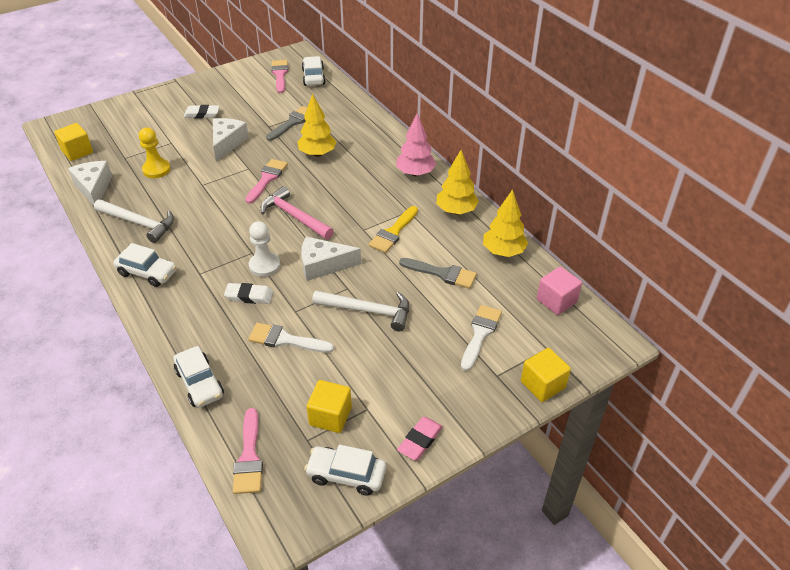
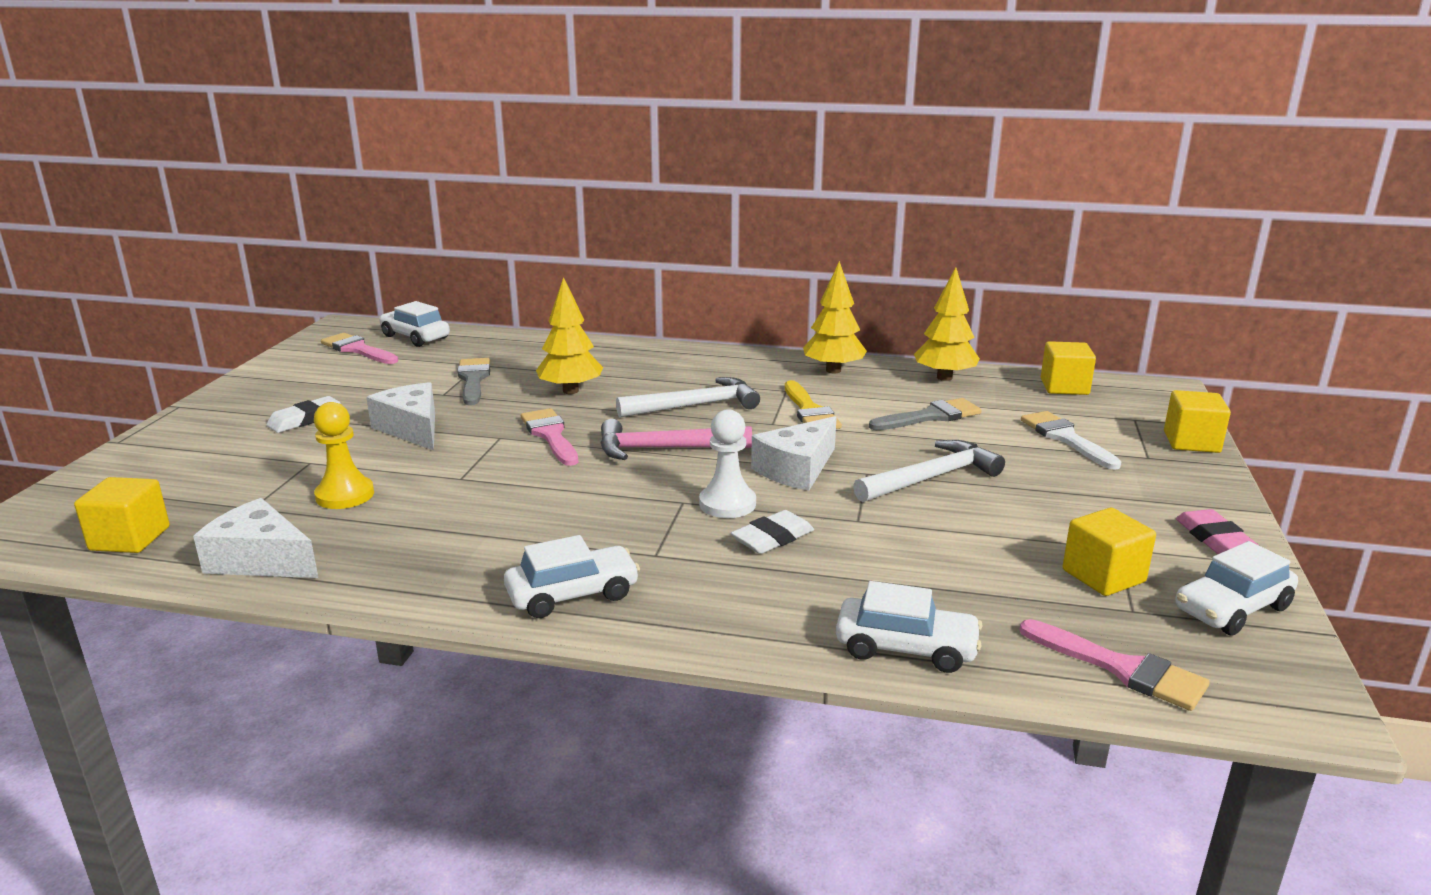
camera: 45 degrees left, 20 degrees down
(139, 223) = (439, 556): white hammer -> white hammer (695, 405)
(285, 340) = (906, 548): white brush -> none
(415, 173) = (726, 362): pink tree -> none
(556, 301) = (1064, 387): pink cube -> yellow cube

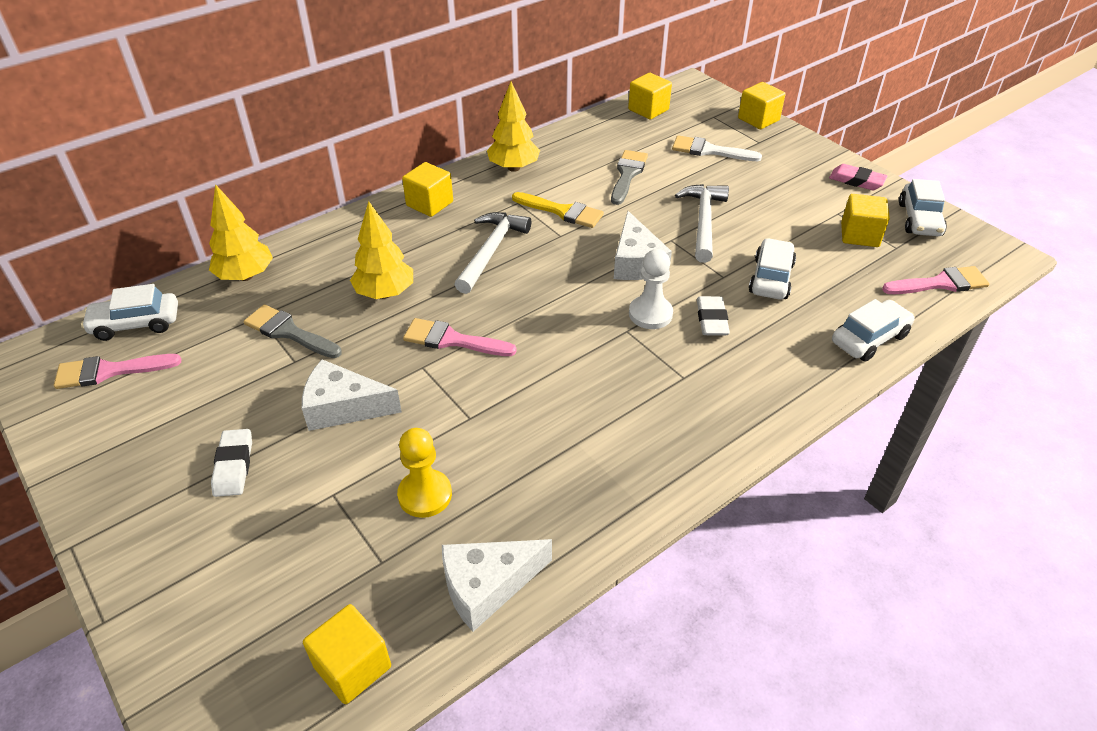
camera: 50 degrees left, 20 degrees up
(573, 594) = (699, 438): white car -> white car (771, 278)
(664, 449) = (542, 299): pink hammer -> none
(716, 362) = (429, 204): none -> yellow cube
(944, 377) = (581, 137): yellow tree -> yellow tree (245, 276)

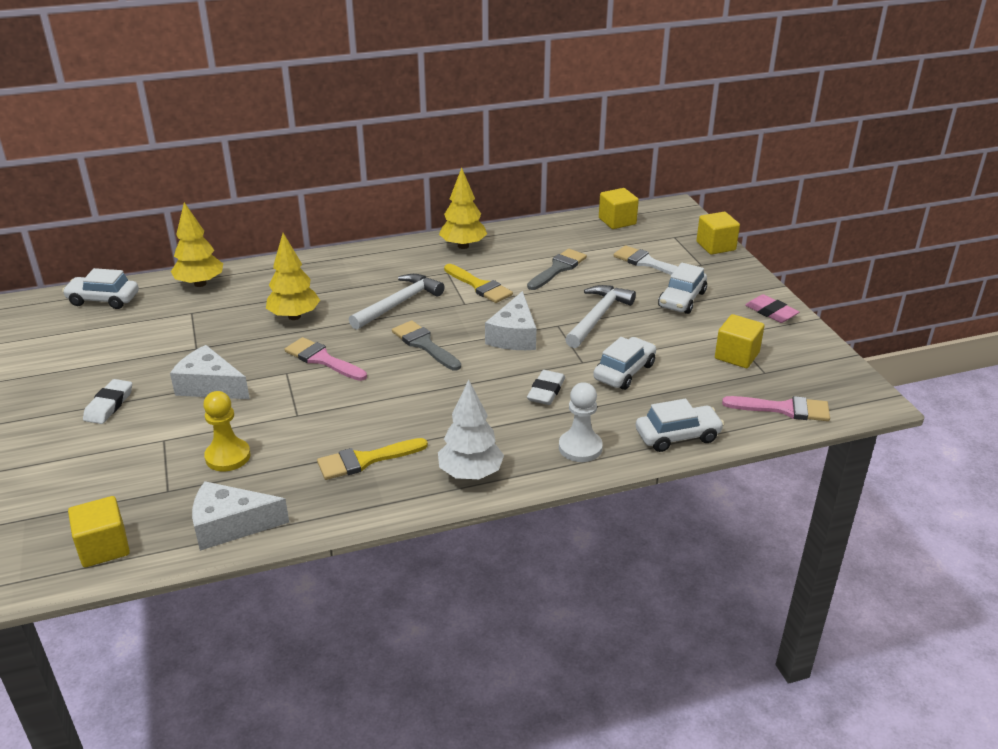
camera: 20 degrees right, 10 degrees down
(109, 371) = (66, 326): pink brush -> none
(289, 332) = (205, 328): grey brush -> grey brush (424, 344)
(429, 204) = (374, 260): yellow cube -> none
(583, 454) = (365, 460): none -> yellow brush
(650, 314) = (496, 376): white pawn -> white pawn (580, 447)
(703, 439) = (470, 474): none -> white tree
(919, 219) = (807, 355): white car -> white car (682, 299)

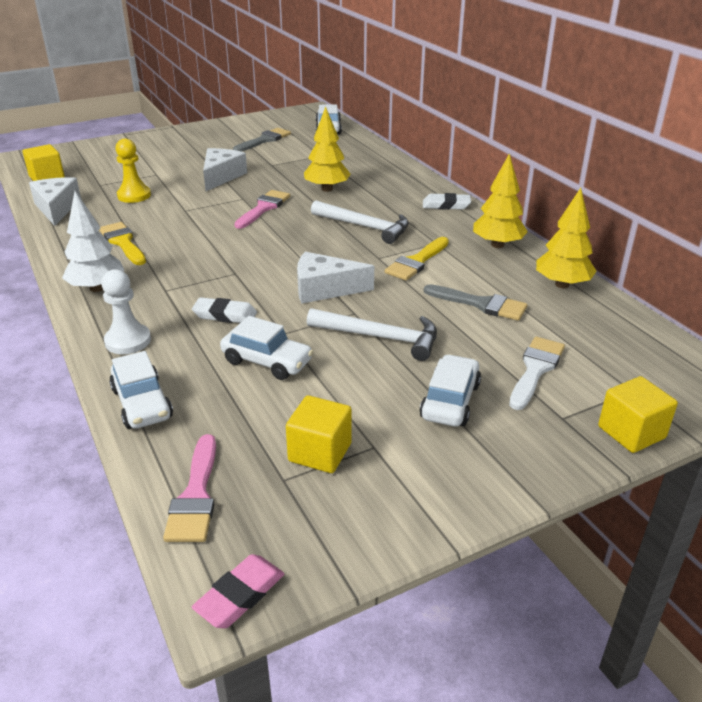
camera: 80 degrees right, 0 degrees up
(109, 405) = (196, 153): white eraser -> white eraser (446, 205)
(200, 284) = (364, 151): yellow tree -> yellow tree (562, 284)
(424, 344) = (296, 246): grey brush -> grey brush (264, 140)
(617, 221) = (639, 339): yellow cube -> none
(682, 299) = (450, 401): white car -> white car turned 90 degrees clockwise
(771, 312) = (451, 490): pink eraser -> pink eraser (240, 595)

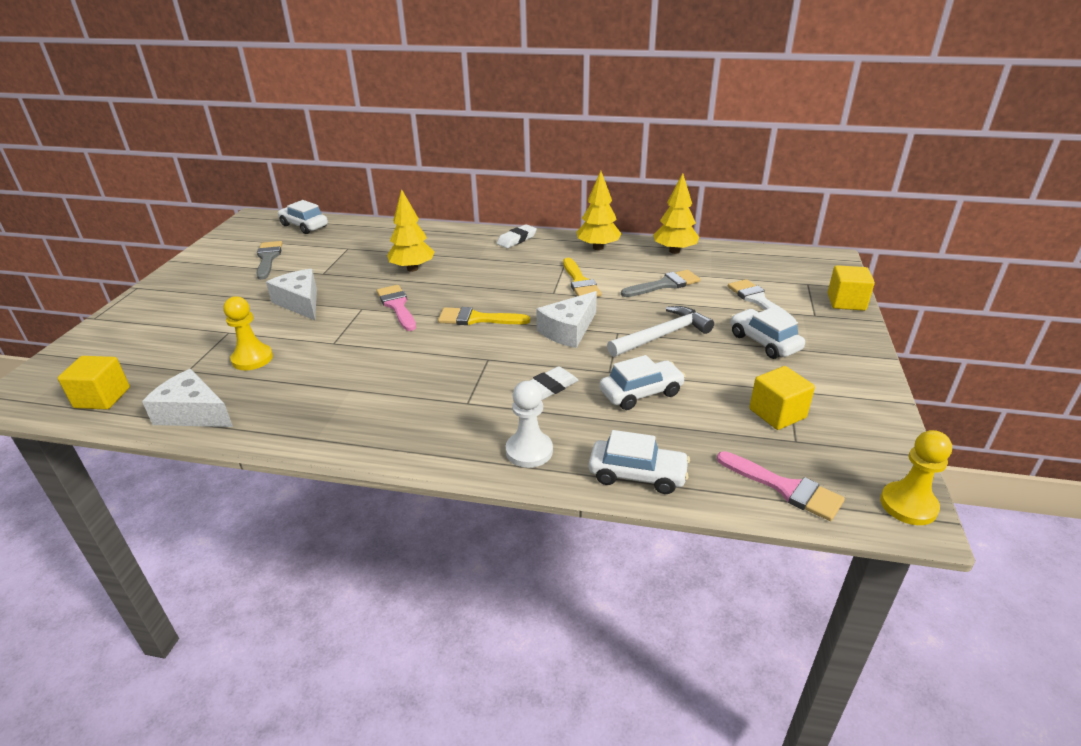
camera: 50 degrees left, 0 degrees up
(97, 288) = (409, 439): white tree -> none
(123, 242) = (341, 396): yellow brush -> yellow brush (477, 319)
(240, 595) = (908, 505): pink eraser -> yellow pawn
(365, 227) = (500, 279): white hammer -> none

